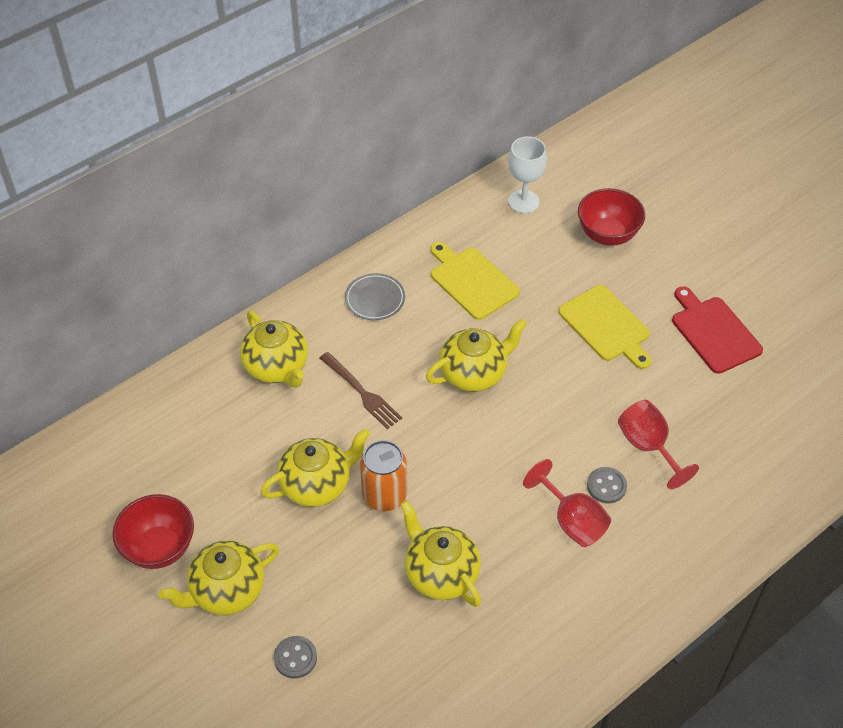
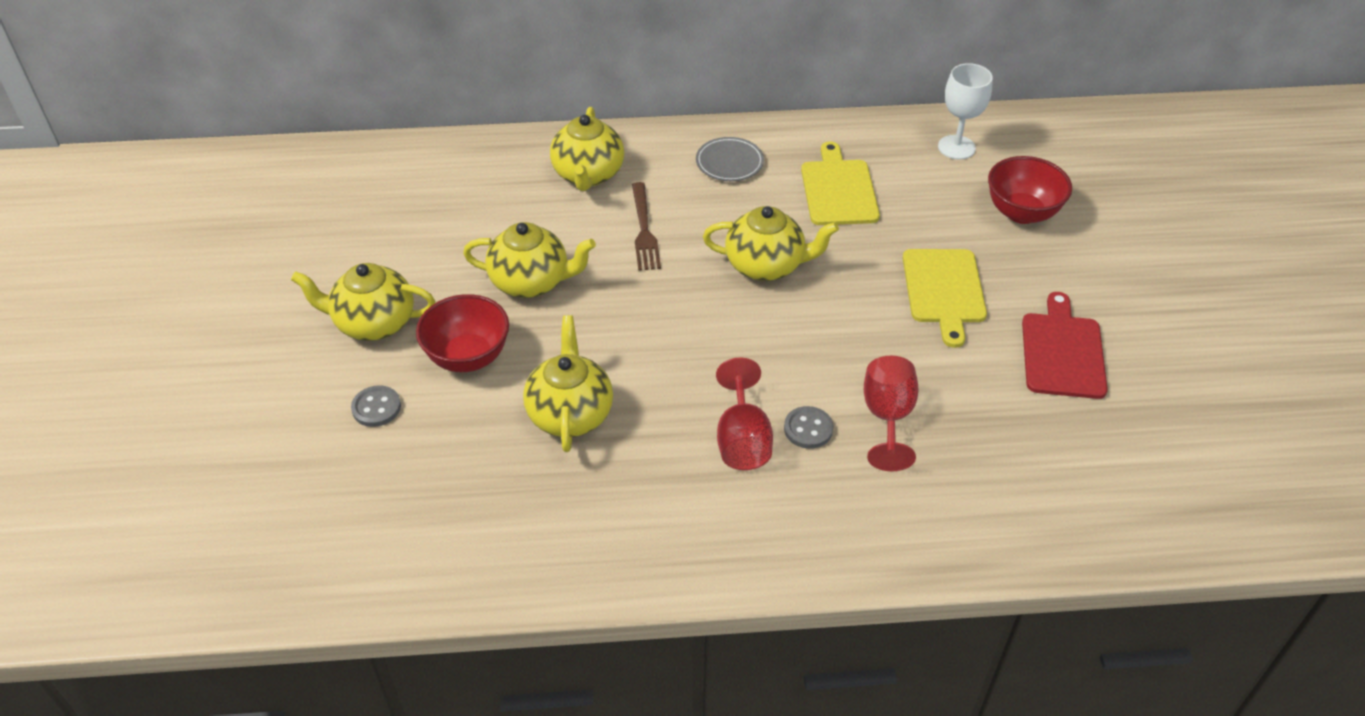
camera: 35 degrees right, 5 degrees down
(159, 548) = (354, 261): red bowl -> red bowl (468, 357)
(384, 495) = (582, 322): orange can -> none

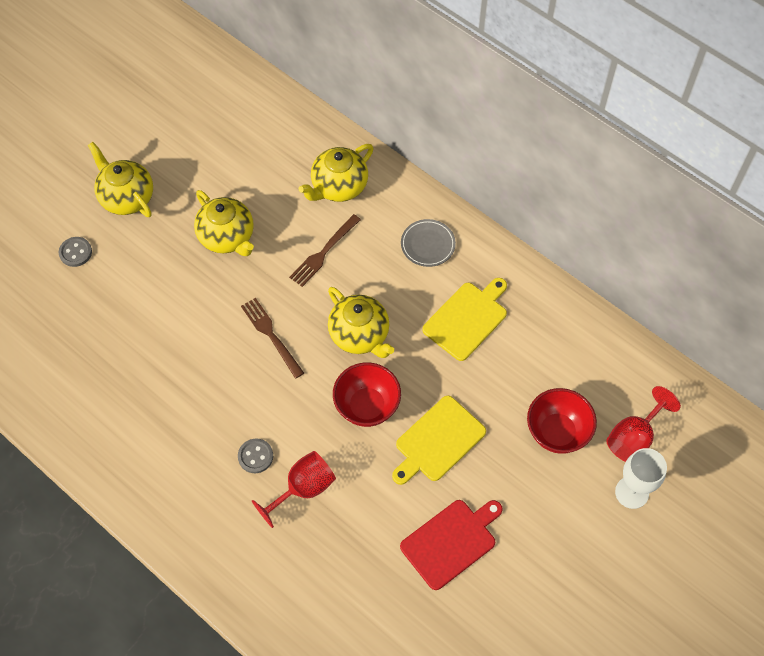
camera: 45 degrees right, 15 degrees up
(468, 357) = (146, 259): red bowl -> red bowl (367, 406)
(570, 413) = (155, 338): yellow teapot -> none
(684, 325) = (271, 335): none -> brown fork
(742, 439) = (216, 431): red goblet -> red goblet (634, 437)
(956, 147) = (581, 350): white goblet -> white goblet (632, 492)

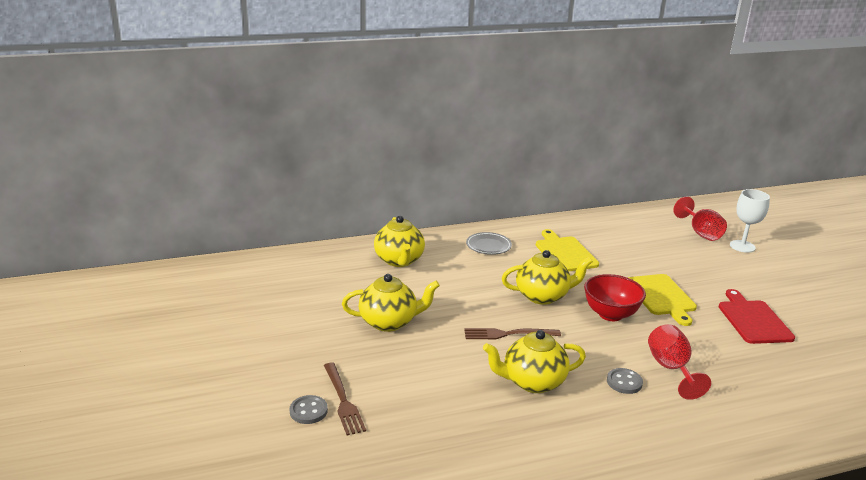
camera: 60 degrees left, 35 degrees down
(126, 197) = (284, 359): yellow teapot -> yellow teapot (532, 382)
(323, 253) = (452, 286): brown fork -> brown fork (343, 401)
(557, 432) = (681, 254): red bowl -> none

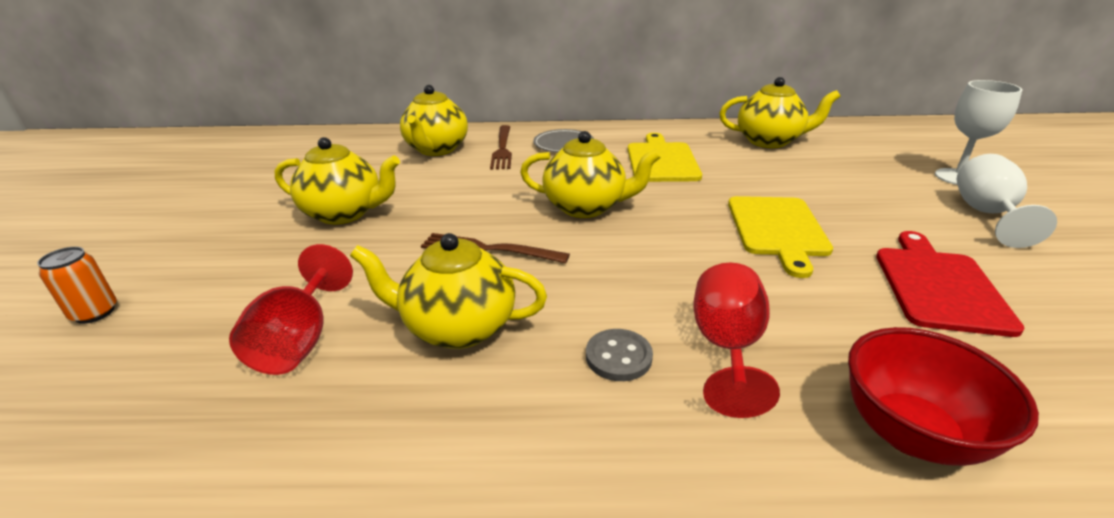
camera: 20 degrees right, 5 degrees up
(308, 411) = (95, 313): grey button -> orange can
(343, 401) = (157, 307): brown fork -> brown fork (502, 149)
(610, 314) = (673, 243): red bowl -> red bowl (911, 433)
(623, 228) = (770, 141): none -> yellow teapot
(700, 232) = (890, 155): red goblet -> red goblet (299, 340)
(764, 272) = (986, 214): none -> white goblet

